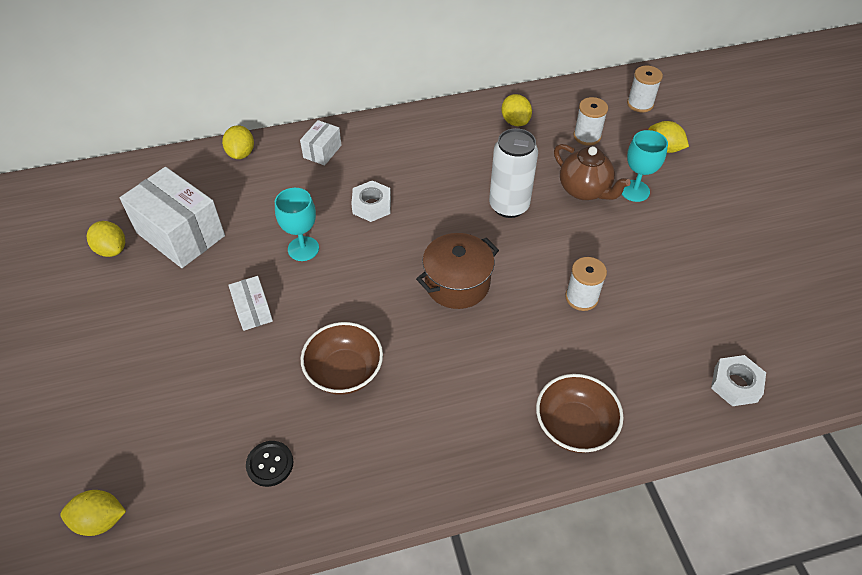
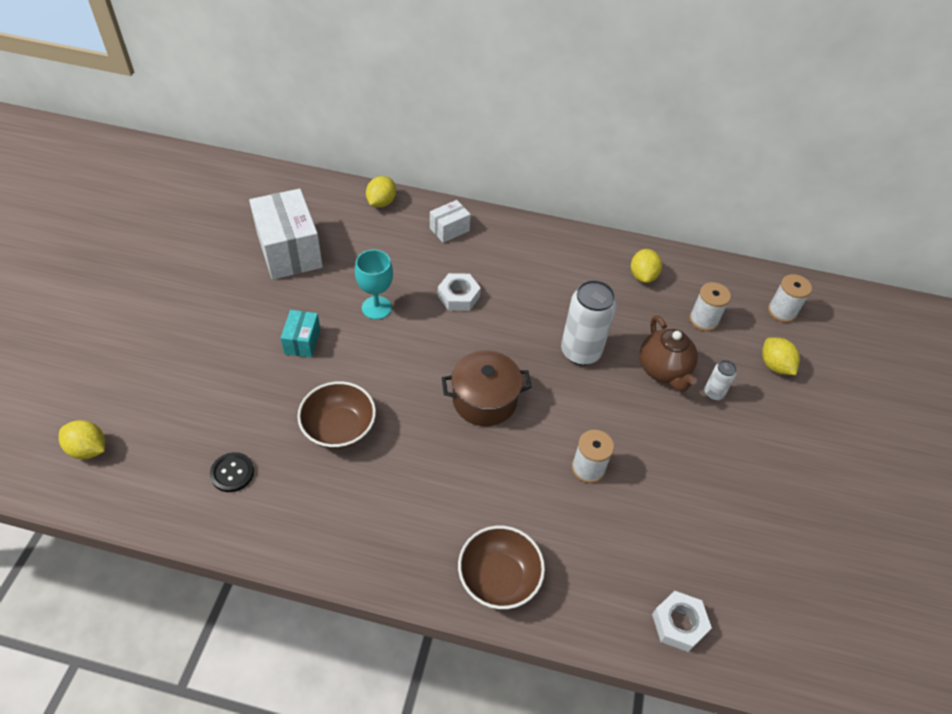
camera: 25 degrees right, 0 degrees up
(112, 249) = (231, 239): yellow lemon -> none
(253, 311) = (302, 341): white box -> turquoise box
(634, 191) = (713, 393): turquoise goblet -> white can

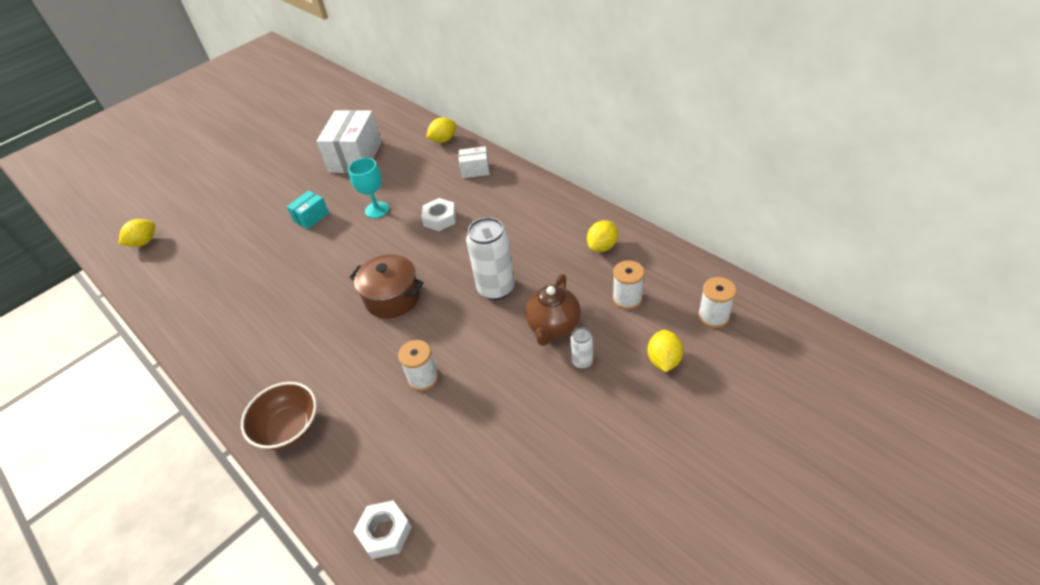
camera: 40 degrees right, 5 degrees down
(88, 449) = (144, 242): yellow lemon -> yellow lemon turned 75 degrees clockwise
(232, 473) = (200, 285): black button -> none
(339, 428) = (283, 281): brown bowl -> none

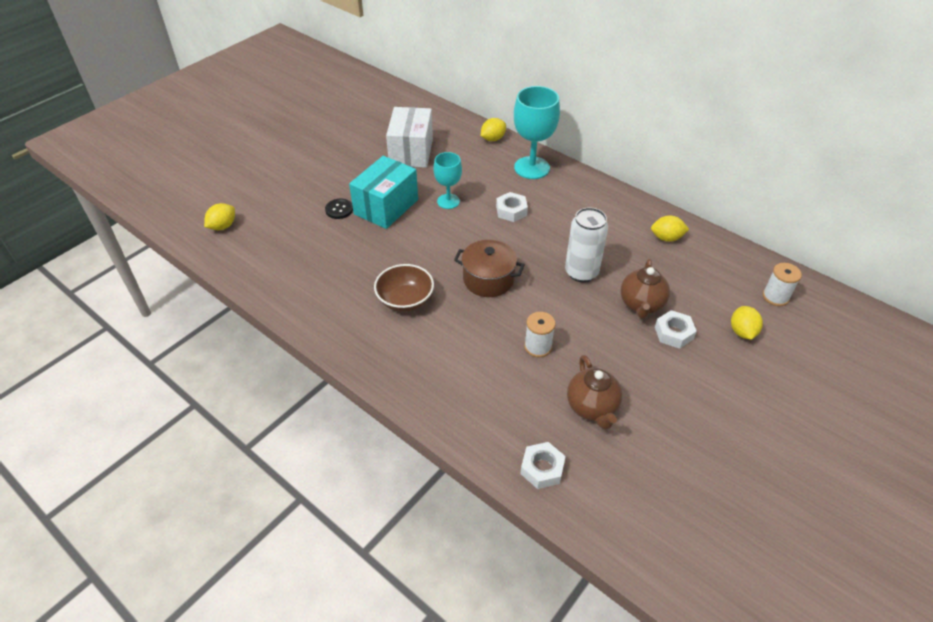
camera: 10 degrees left, 0 degrees up
(263, 221) = (339, 209): none -> black button
(289, 428) = (428, 389): brown bowl -> brown bowl (405, 300)
(311, 217) = (386, 207): turquoise box -> turquoise box, size x1.99
(463, 455) = (592, 407): none -> brown teapot
(475, 170) = (532, 168): white box -> turquoise goblet
(582, 361) = (673, 333): white can -> white nut
(602, 246) = (666, 238): yellow lemon -> yellow lemon turned 60 degrees clockwise
(627, 298) = (699, 282): white spool -> none

